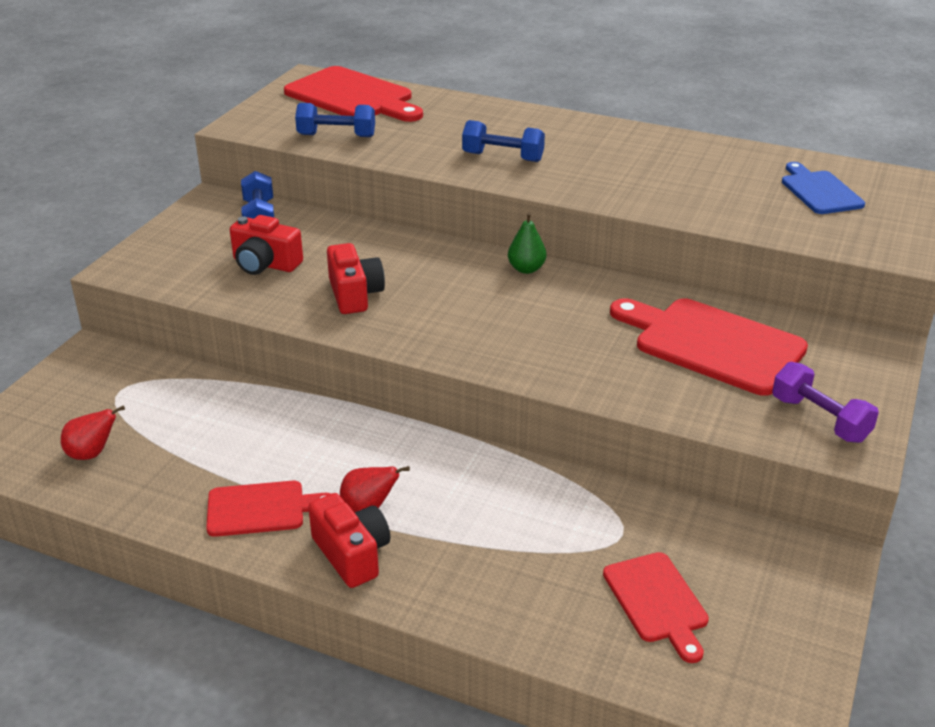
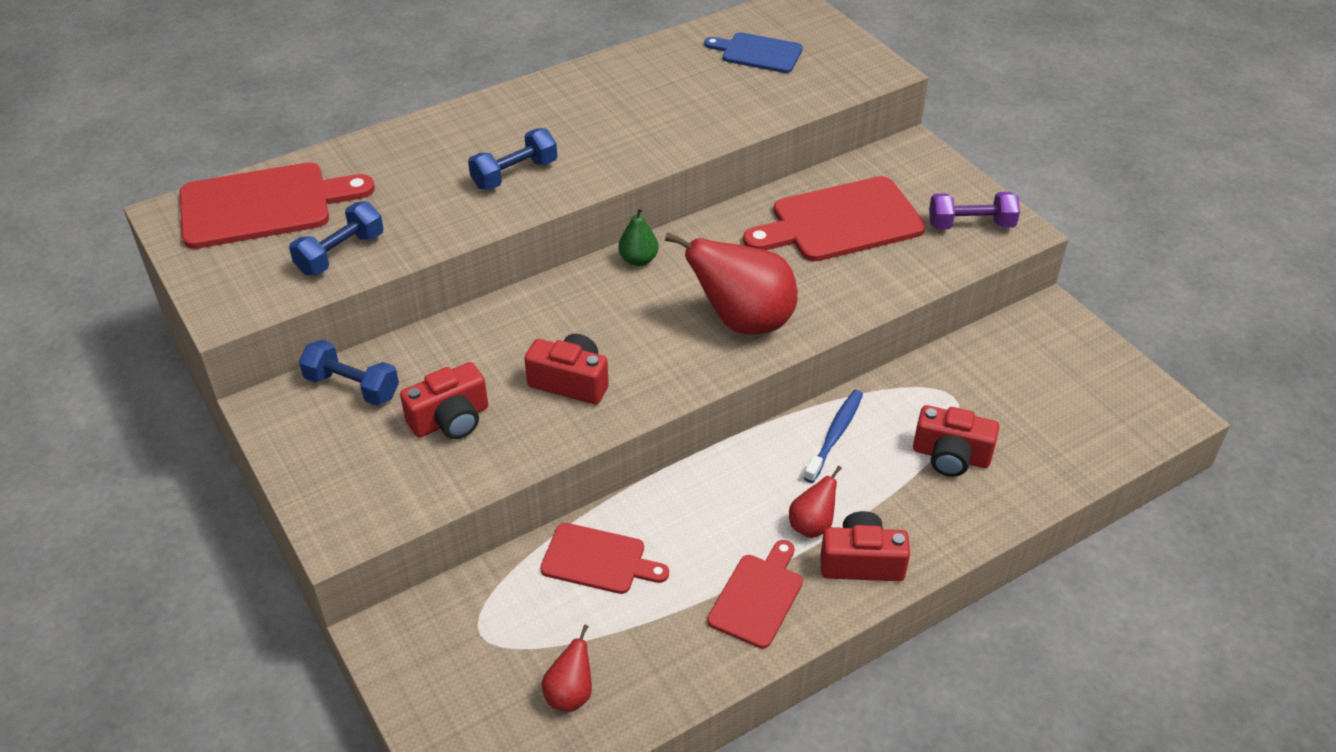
camera: 55 degrees left, 10 degrees up
(490, 479) = (835, 435): none -> blue toothbrush
(515, 343) = (743, 321): none -> red pear
(540, 562) = (951, 456): none -> red camera
(657, 601) = (1033, 417): red cutting board -> red cutting board (598, 560)

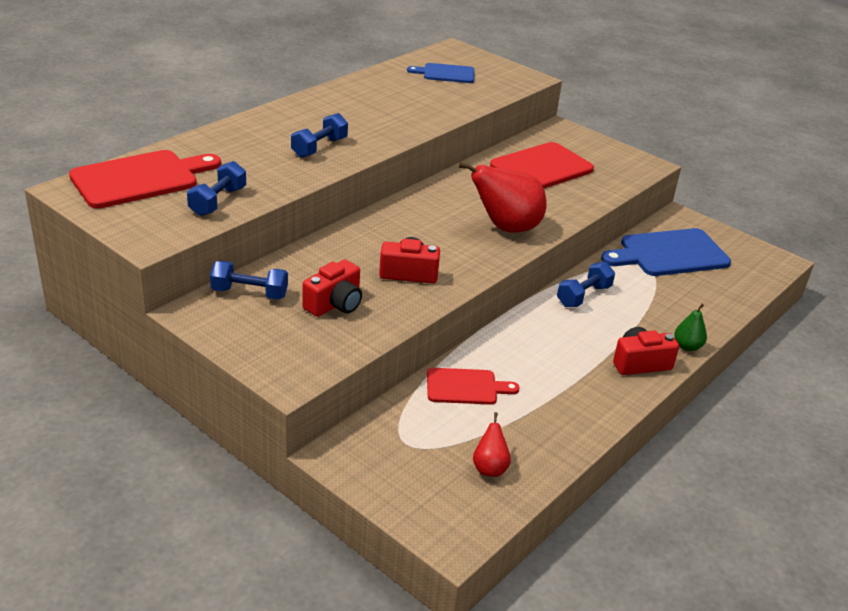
camera: 20 degrees left, 10 degrees down
(638, 260) = (415, 201): green pear -> green pear (687, 346)
(758, 597) = (585, 392): red cutting board -> none
(812, 525) = (597, 347): red pear -> none
(835, 435) = (583, 296): blue toothbrush -> blue dumbbell
(951, 456) = (662, 298): red camera -> none
(970, 225) = (619, 164): purple dumbbell -> none
(1001, 378) = (669, 254): none -> blue cutting board

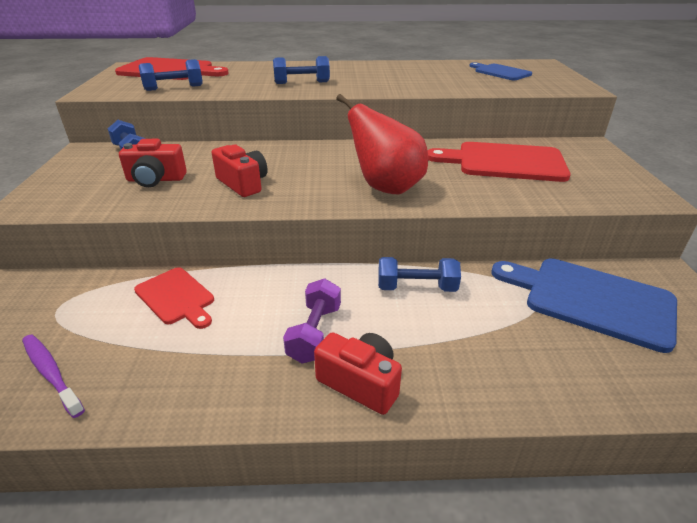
camera: 50 degrees right, 0 degrees up
(489, 468) = (51, 373): red pear -> purple toothbrush
(579, 354) = (314, 333): none -> purple dumbbell
(687, 346) = (450, 404): green pear -> none

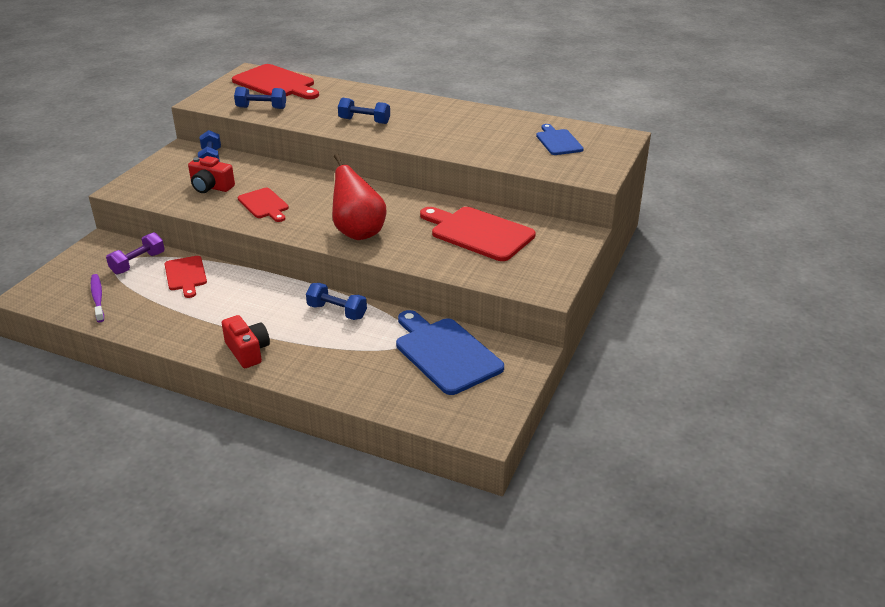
camera: 25 degrees right, 0 degrees up
(243, 184) = (264, 205): red camera -> red cutting board
(314, 333) = (247, 319): purple dumbbell -> purple dumbbell (138, 263)

